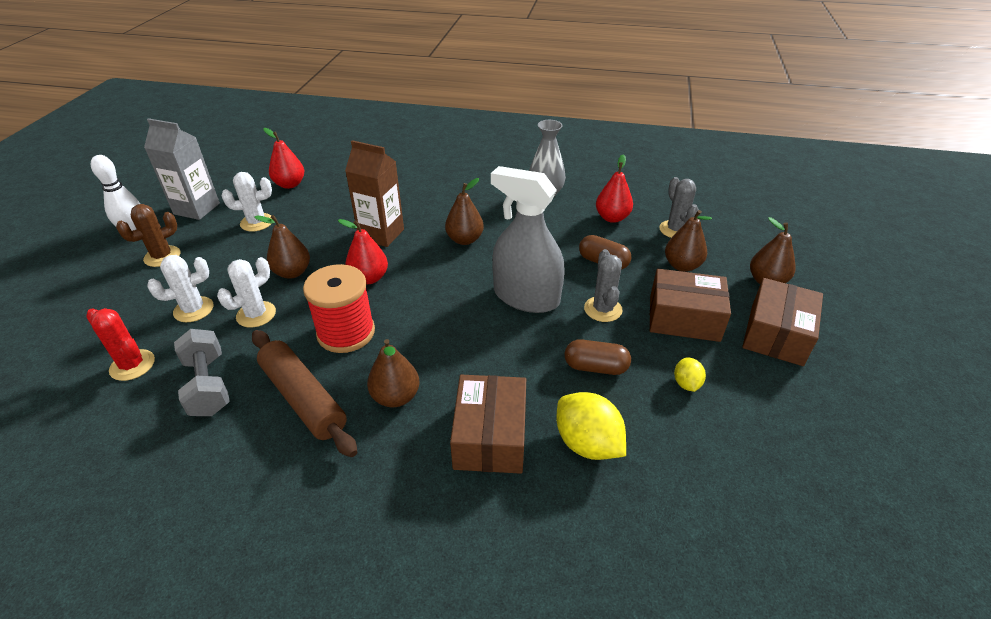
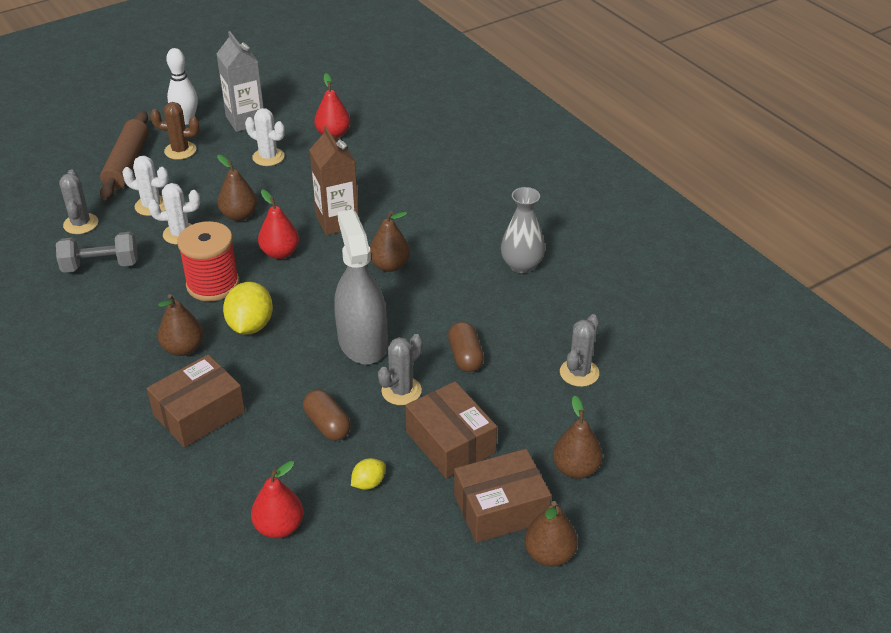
camera: 45 degrees right, 0 degrees up
(132, 365) = (81, 224): red cactus -> grey cactus
(208, 385) = (100, 265): grey dumbbell -> grey dumbbell turned 60 degrees clockwise
(303, 398) = (136, 311): brown rolling pin -> brown rolling pin (127, 164)
(587, 443) = (245, 463): yellow lemon -> yellow lemon (250, 326)
(612, 218) = (541, 325): red pear -> red pear (279, 527)
(682, 266) = (526, 405): brown pear -> brown pear (549, 554)

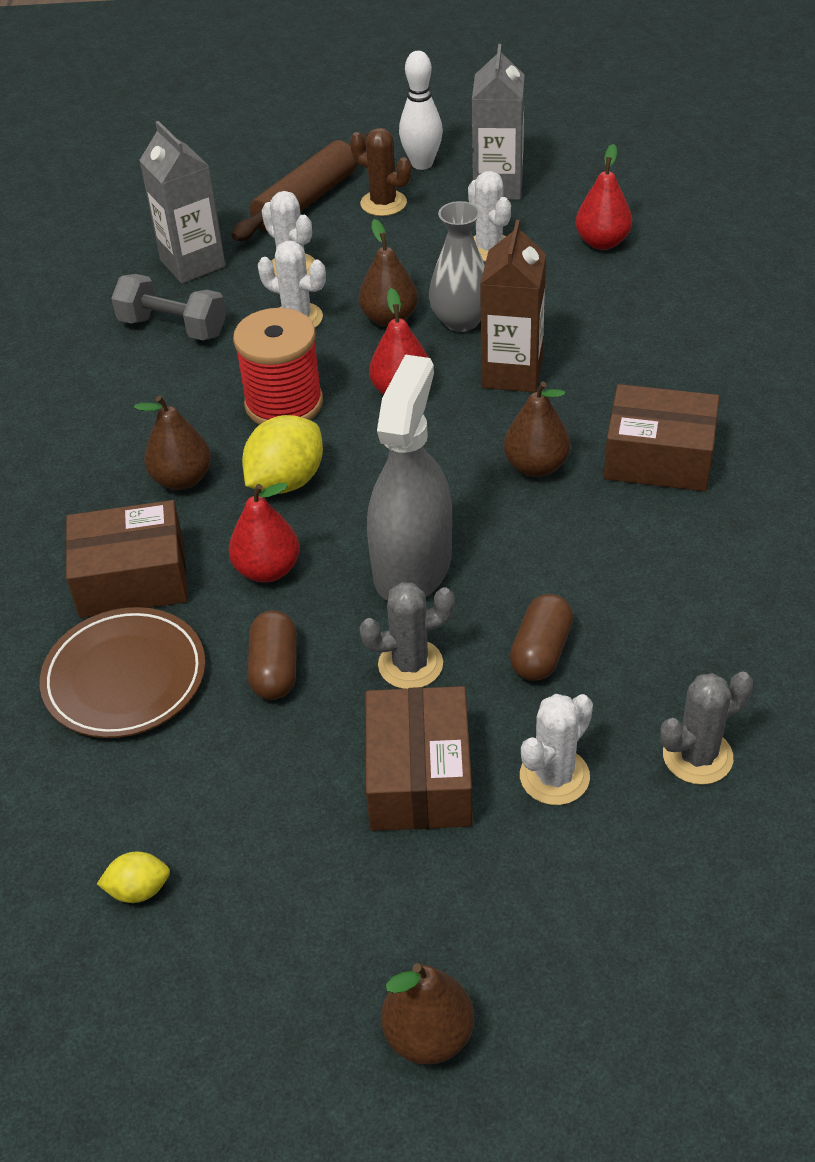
camera: 35 degrees right, 5 degrees up
(81, 224) = (192, 263): grey cactus -> grey carton
(241, 466) = (125, 677): none -> brown plate
(279, 527) = (104, 789): red pear -> red pear (267, 570)
(368, 483) = (262, 783): yellow lemon -> yellow lemon (139, 890)
(500, 508) = (413, 919): brown box -> brown box (659, 458)
(518, 412) = (554, 776): none -> white cactus
(521, 265) = (735, 541): grey vase -> grey vase (461, 320)
(576, 469) = (574, 914): brown pear -> none

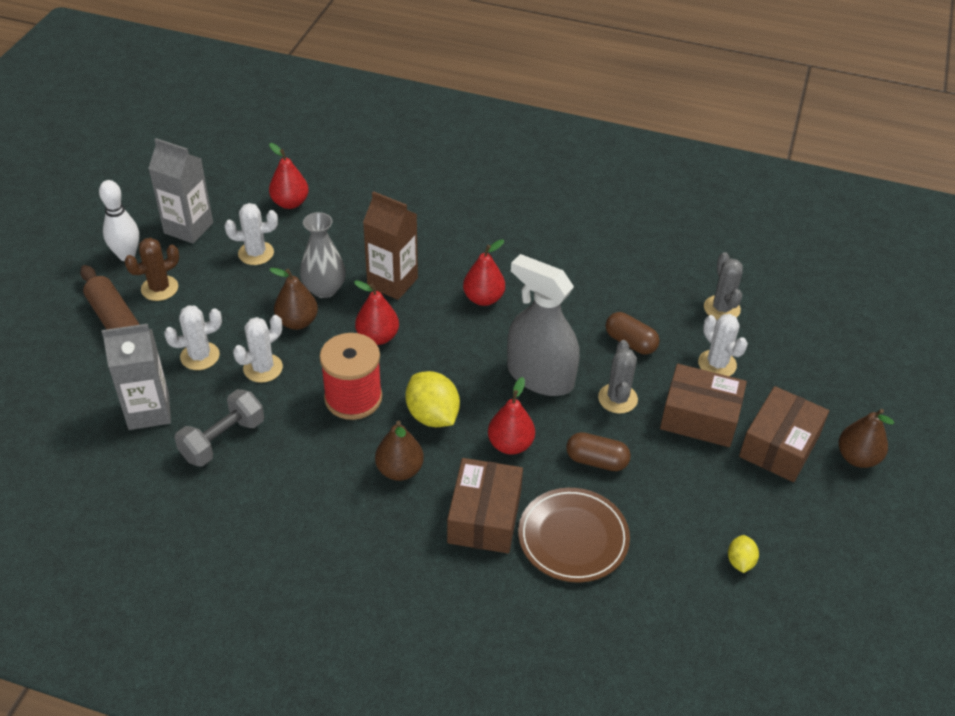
camera: 75 degrees left, 0 degrees up
(536, 466) = (483, 298): brown pear -> red pear
(659, 458) = (504, 248): brown box -> brown box (779, 446)

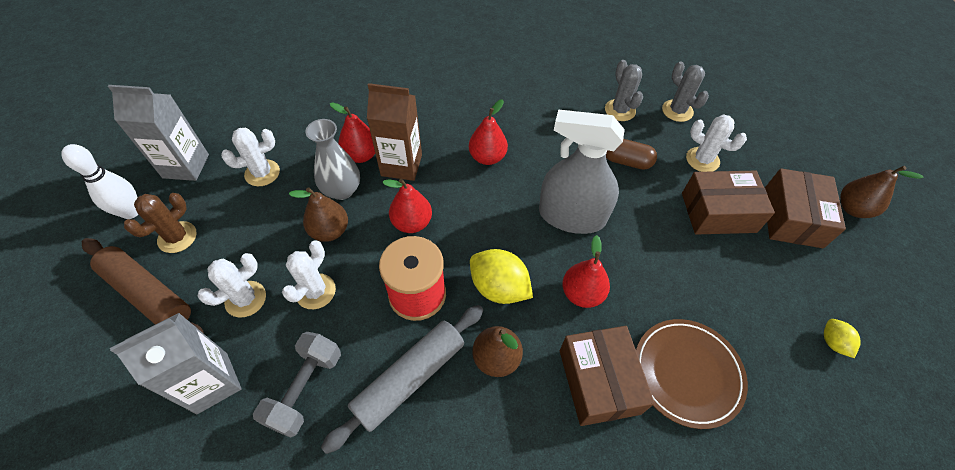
camera: 20 degrees left, 10 degrees up
(290, 203) = (276, 116): red pear -> red pear (361, 155)
(315, 460) = (410, 378): none -> grey rolling pin
(596, 461) = (662, 284): brown capsule -> none
(617, 398) = (645, 216): grey cactus -> grey cactus (620, 110)

